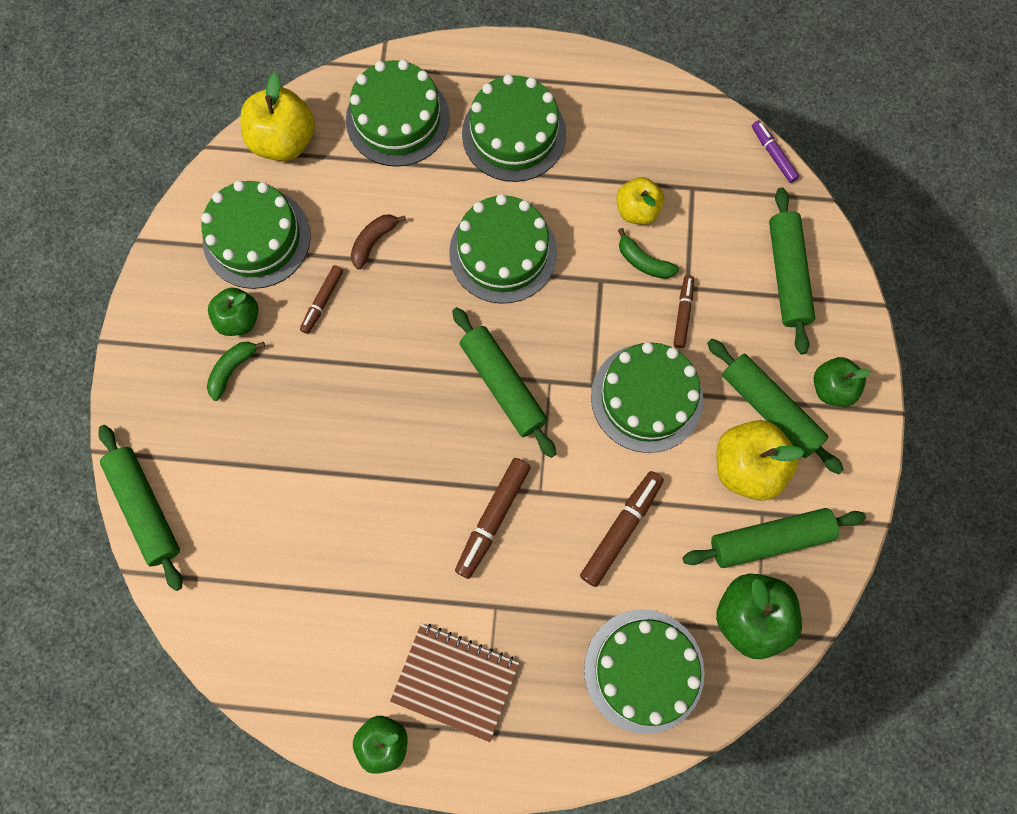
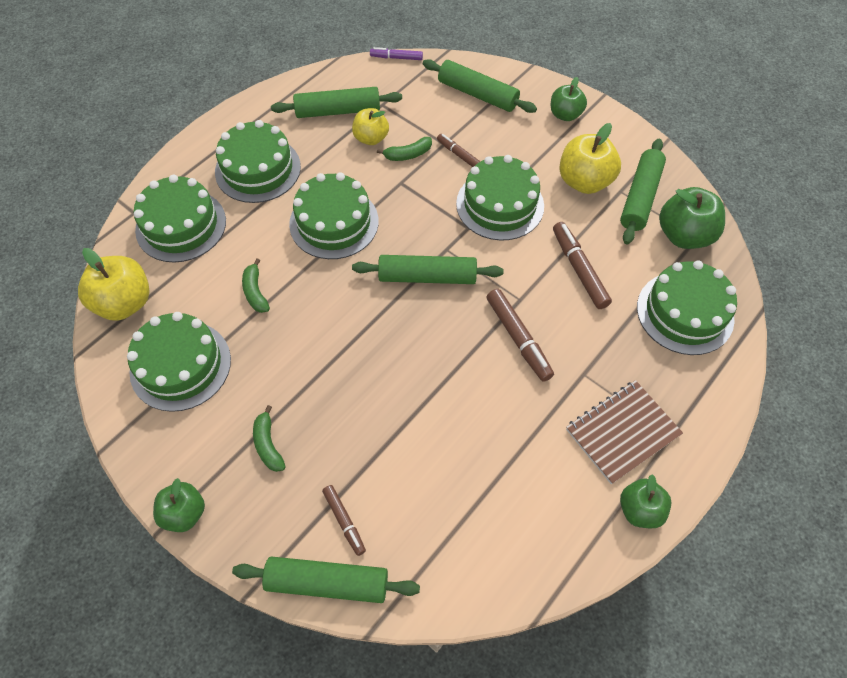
camera: 55 degrees left, 15 degrees down
(239, 319) = (232, 416): green apple -> green apple (184, 513)
(322, 301) = (270, 350): brown marker -> brown marker (344, 521)
(374, 241) = (255, 292): brown banana -> green banana
(769, 409) = (556, 150): green rolling pin -> green rolling pin (338, 111)

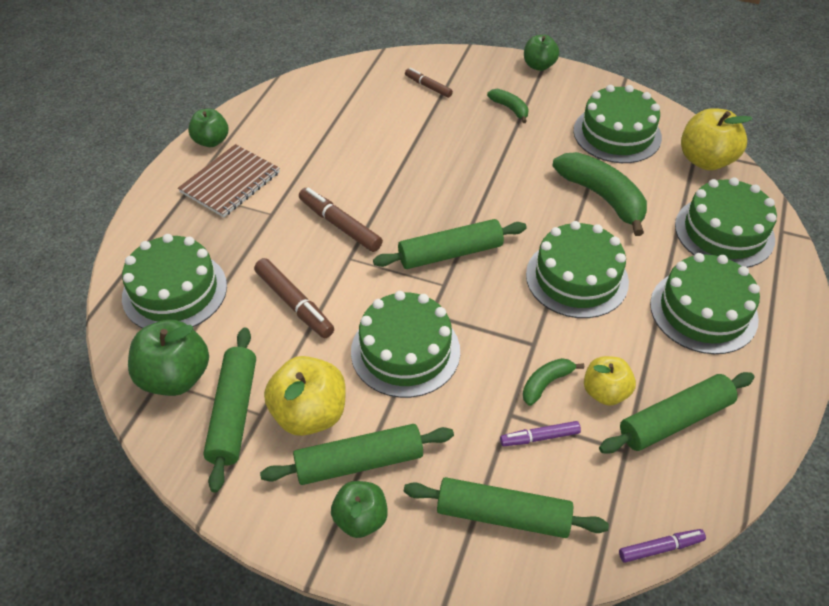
camera: 160 degrees right, 10 degrees down
(255, 292) = (602, 197): green banana -> green banana, size x1.98
(327, 582) = (422, 60): green rolling pin -> green rolling pin (359, 462)
(432, 125) = (539, 437): none -> purple marker
(459, 155) = (482, 402): brown marker -> none

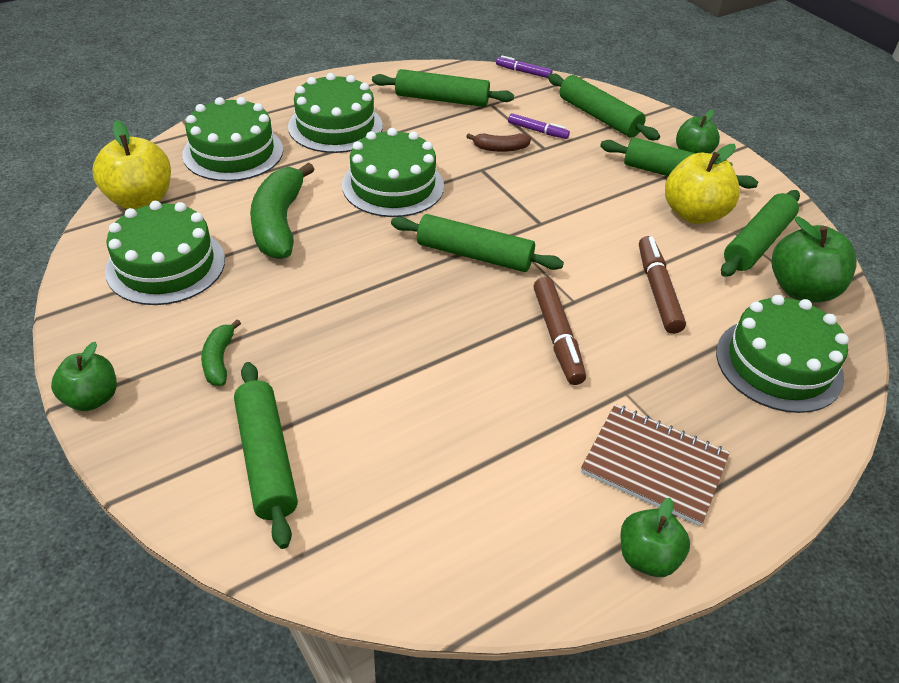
camera: 145 degrees left, 5 degrees down
(230, 182) = (654, 465): brown notebook -> brown notebook turned 45 degrees clockwise
(405, 351) = (585, 212): green cake -> none
(428, 86) = (266, 459): brown marker -> green rolling pin
(546, 383) = (500, 148): green banana -> brown banana
(605, 392) = (466, 127): yellow apple -> none

